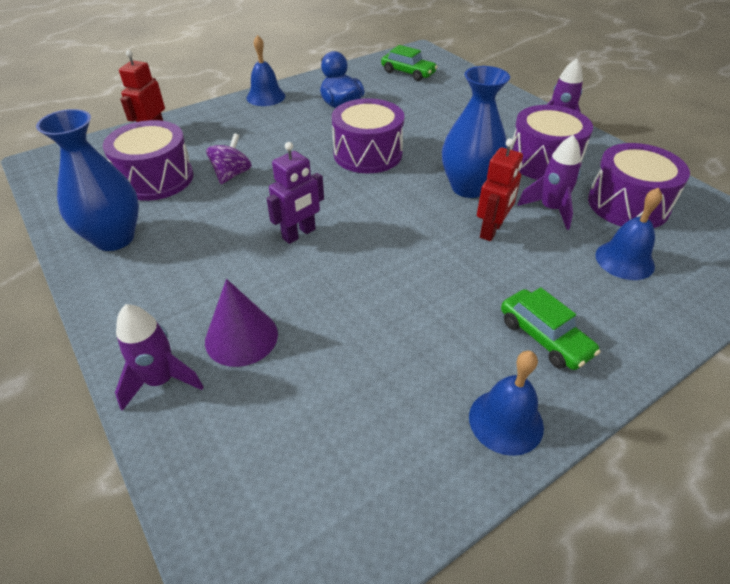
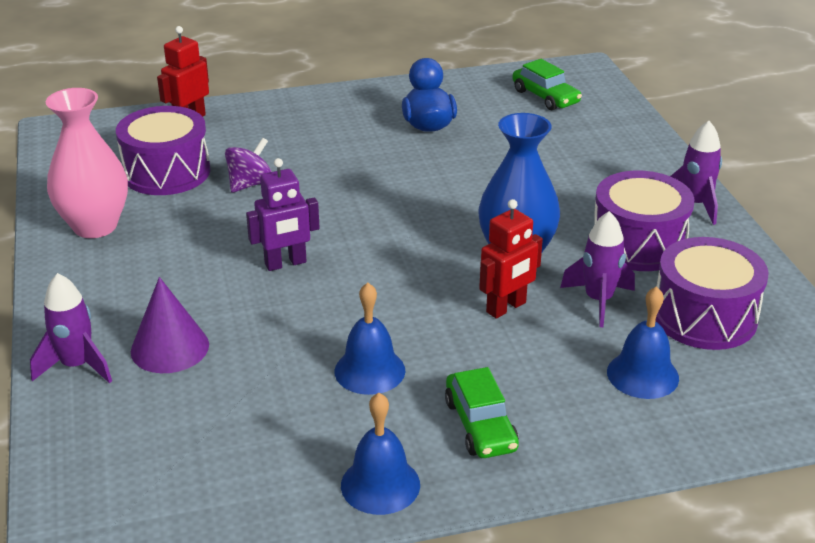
camera: 20 degrees right, 10 degrees down
(114, 238) = (95, 226): blue vase -> pink vase
(266, 97) = (342, 97): blue bell -> blue bell (369, 370)
(367, 154) = (421, 191): purple drum -> none

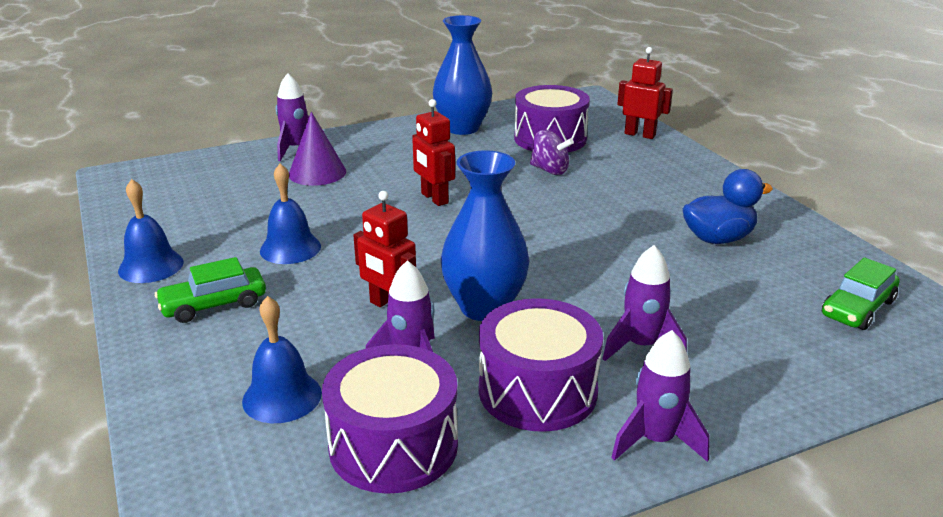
camera: 80 degrees right, 5 degrees down
(95, 226) = (462, 128): pink vase -> blue vase
(285, 263) = (434, 198): purple robot -> red robot
(584, 190) = (641, 346): none -> purple rocket

